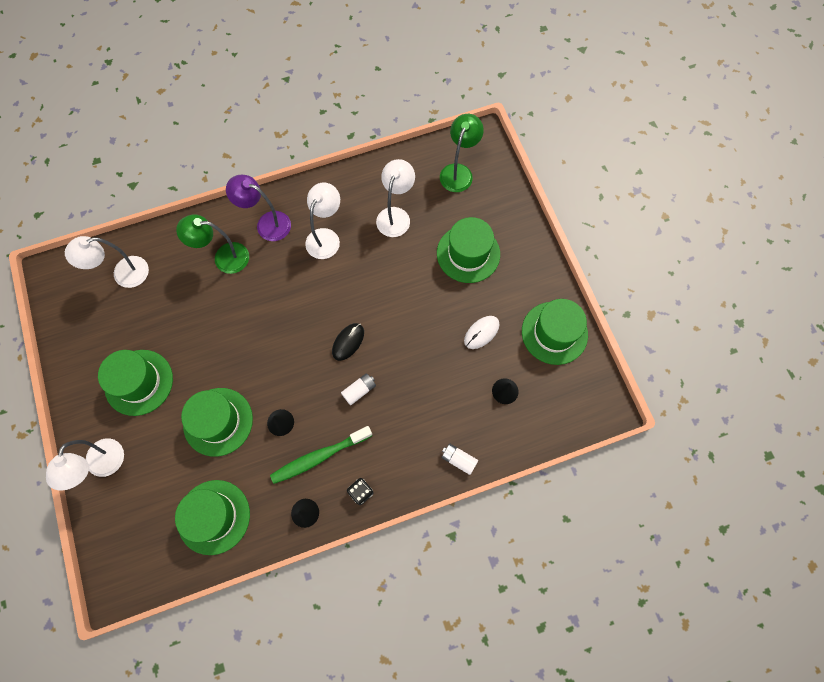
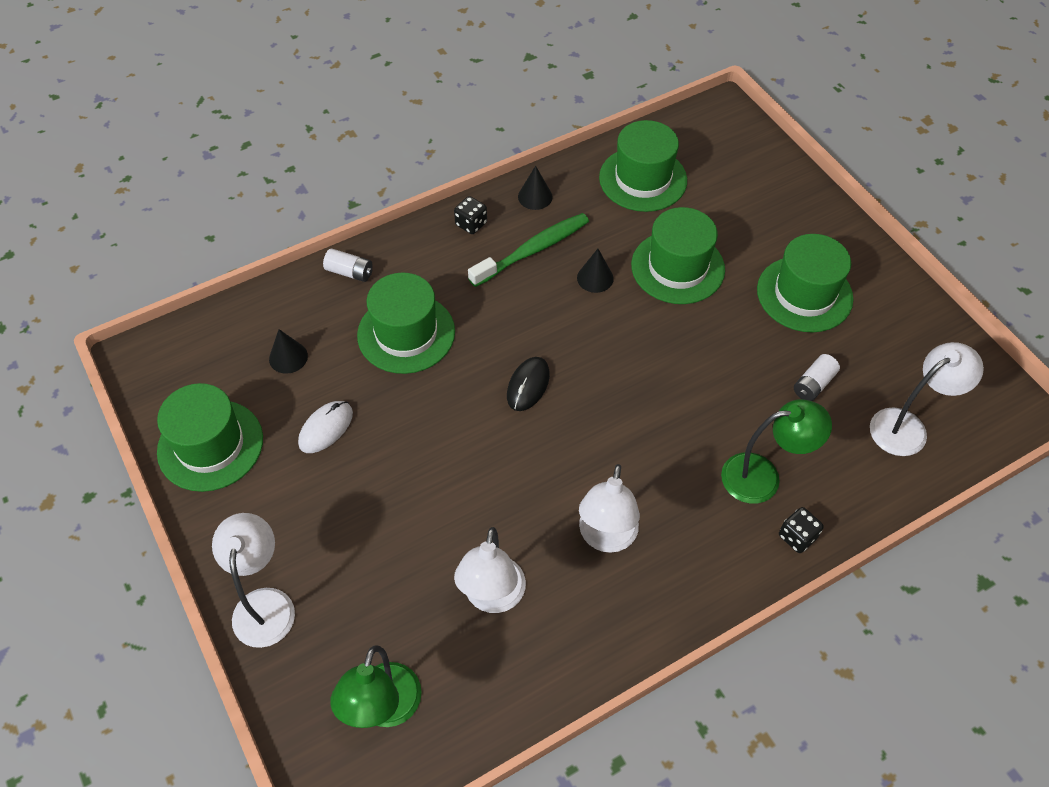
camera: 170 degrees right, 15 degrees down
(103, 466) = (799, 205): white lamp -> white lamp (265, 604)
(220, 221) = (797, 537): none -> black dice
(267, 223) = (715, 545): purple lamp -> none
(359, 390) = (497, 328): white battery -> white battery (813, 384)
(468, 254) = (355, 548): green hat -> green hat (406, 333)

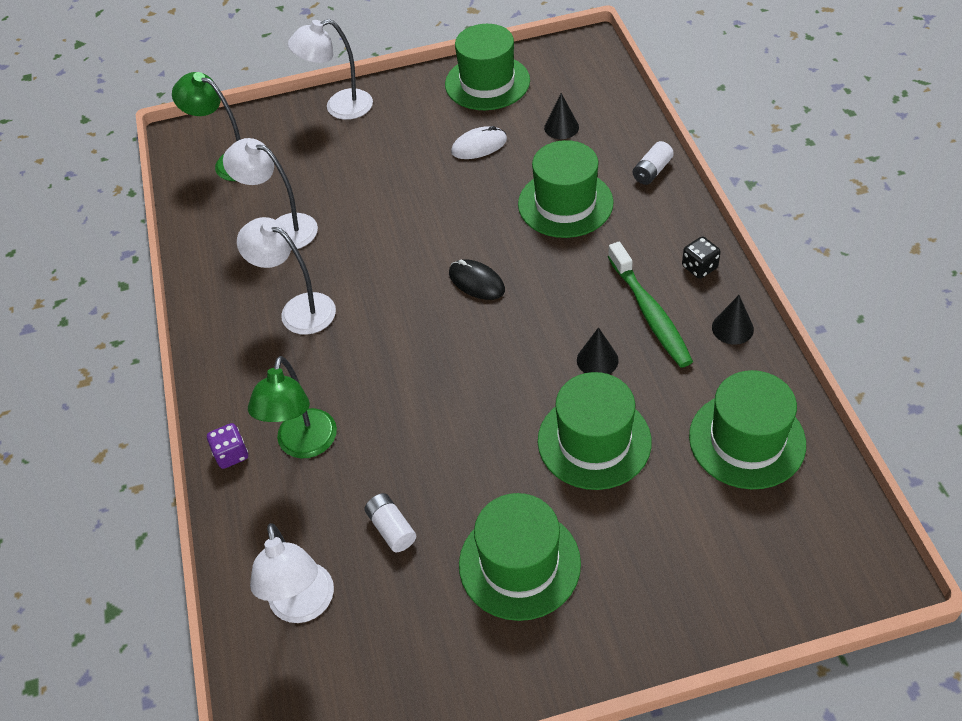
camera: 110 degrees right, 5 degrees down
(265, 604) = (339, 107): white lamp -> white lamp turned 150 degrees clockwise
(326, 428) = (479, 146): white mouse -> white mouse turned 75 degrees counterclockwise
(797, 537) = (231, 454): black dice -> purple dice

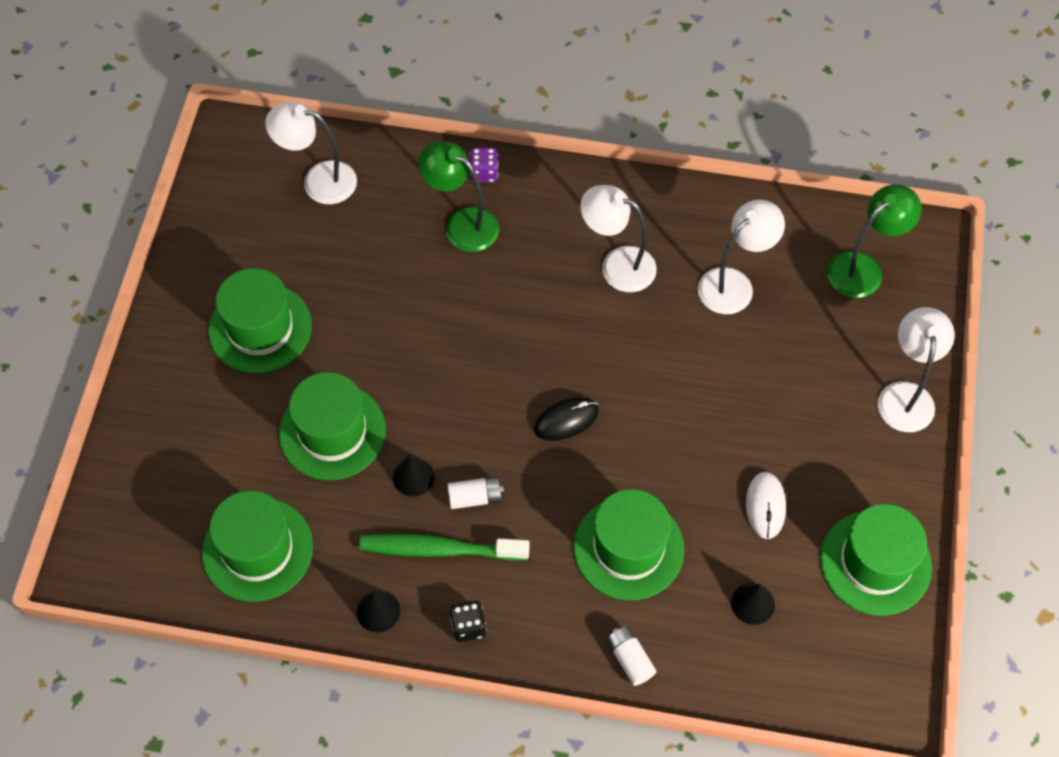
camera: 110 degrees right, 10 degrees up
(298, 309) = (617, 265): white lamp -> white lamp turned 120 degrees counterclockwise
(391, 528) = (346, 256): white battery -> white battery (475, 497)

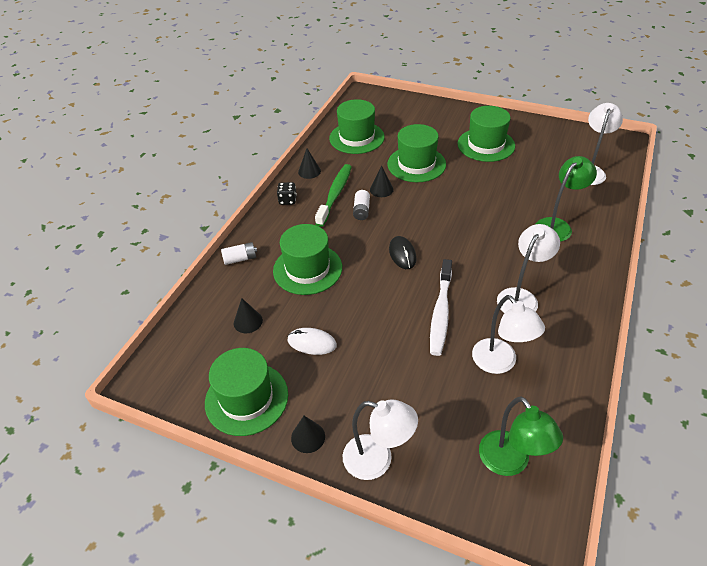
camera: 105 degrees right, 15 degrees down
(484, 173) = (601, 240): purple dice -> none
(669, 356) = (440, 313): none -> white toothbrush
(903, 475) = (308, 437): none -> black cone

